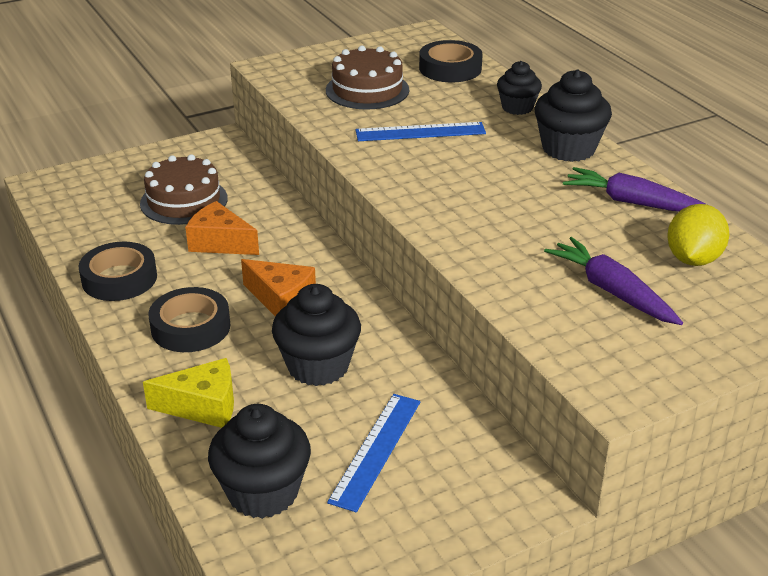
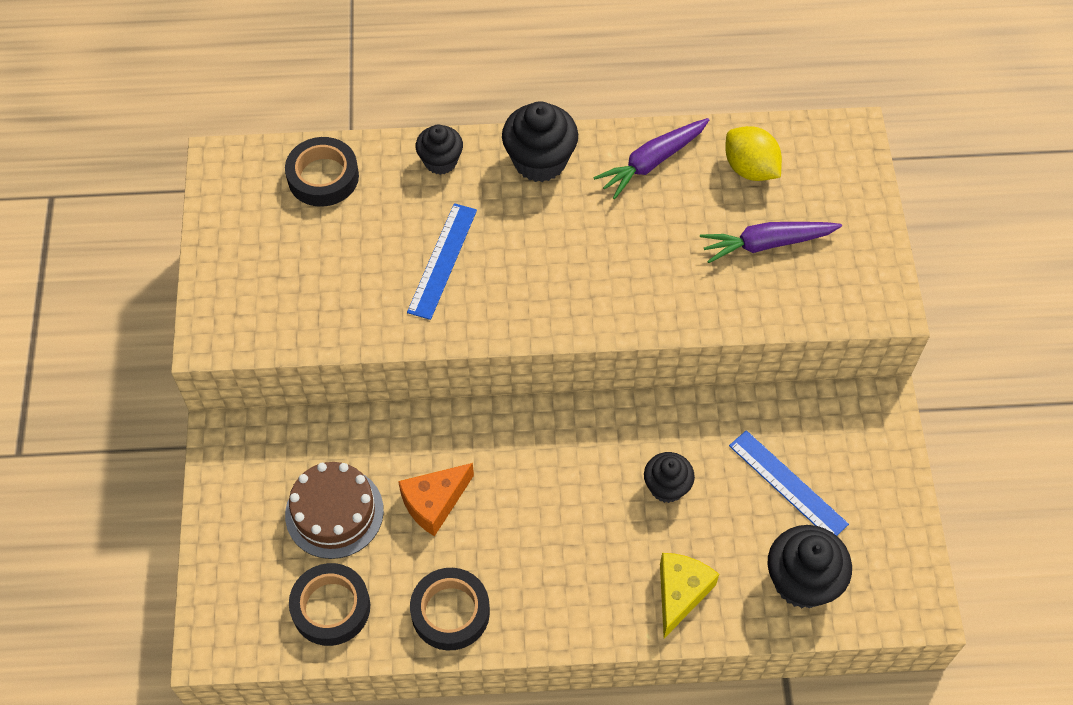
camera: 65 degrees left, 25 degrees up
(190, 327) = (562, 570): black tape -> black tape (331, 607)
(281, 300) = (558, 481): orange cheese -> none
(318, 366) = (666, 487): black cupcake -> black cupcake, size x0.63
(367, 90) = (326, 269): brown cake -> none

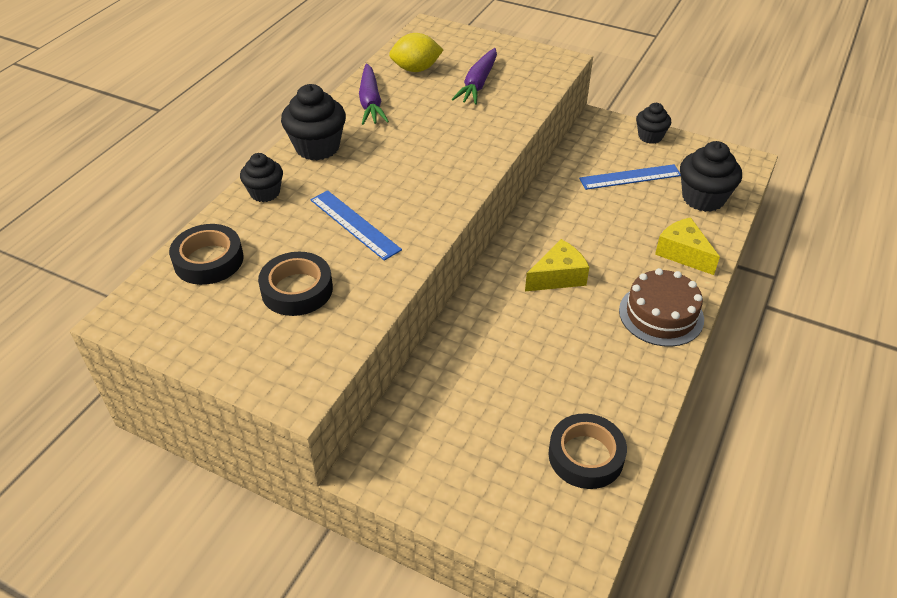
camera: 60 degrees left, 15 degrees down
(334, 512) = (497, 418): brown cake -> brown cake (661, 314)
(434, 503) = (530, 352): orange cheese -> none
(450, 612) = (632, 380): black tape -> black tape (297, 289)
(559, 481) = (558, 277): none -> yellow cheese
(666, 487) = (597, 228): black cupcake -> black cupcake (650, 136)

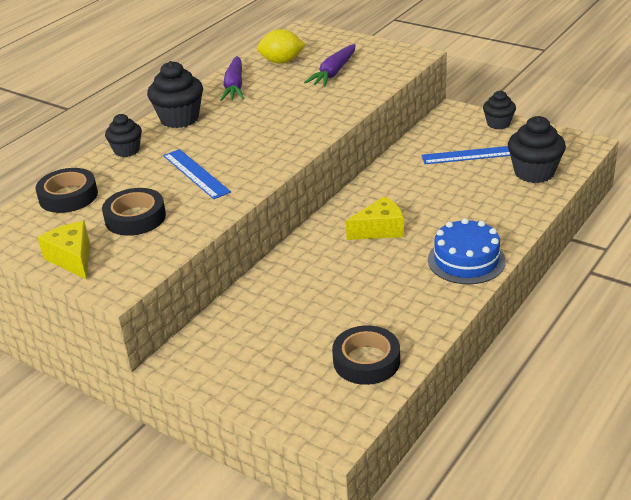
camera: 10 degrees right, 10 degrees down
(661, 314) = (466, 260): brown cake -> blue cake
(683, 253) = (501, 214): yellow cheese -> yellow cheese (72, 258)

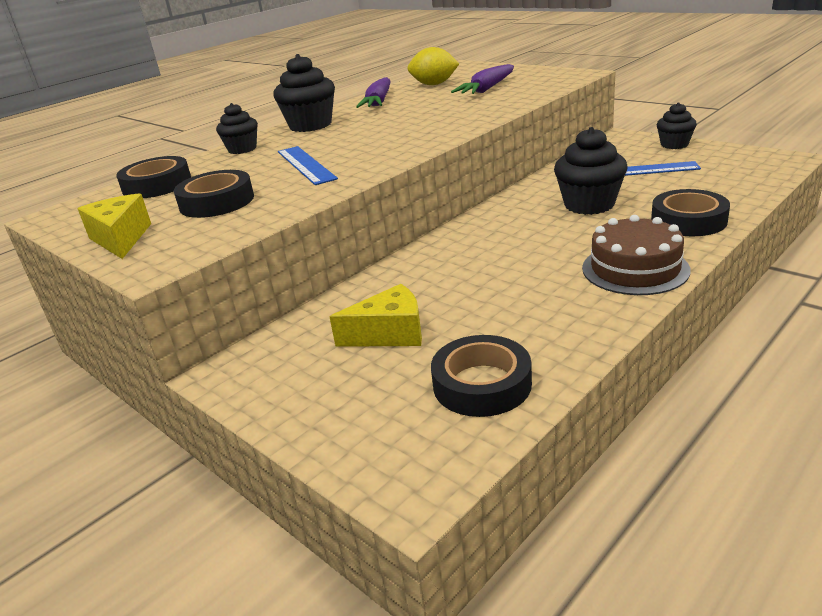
camera: 10 degrees right, 5 degrees down
(380, 230) = (524, 237): yellow cheese -> yellow cheese (390, 334)
(466, 260) = (635, 269): blue cake -> brown cake
(506, 212) = (688, 220): none -> black tape
(534, 172) = (722, 184): black cupcake -> black cupcake (589, 204)

